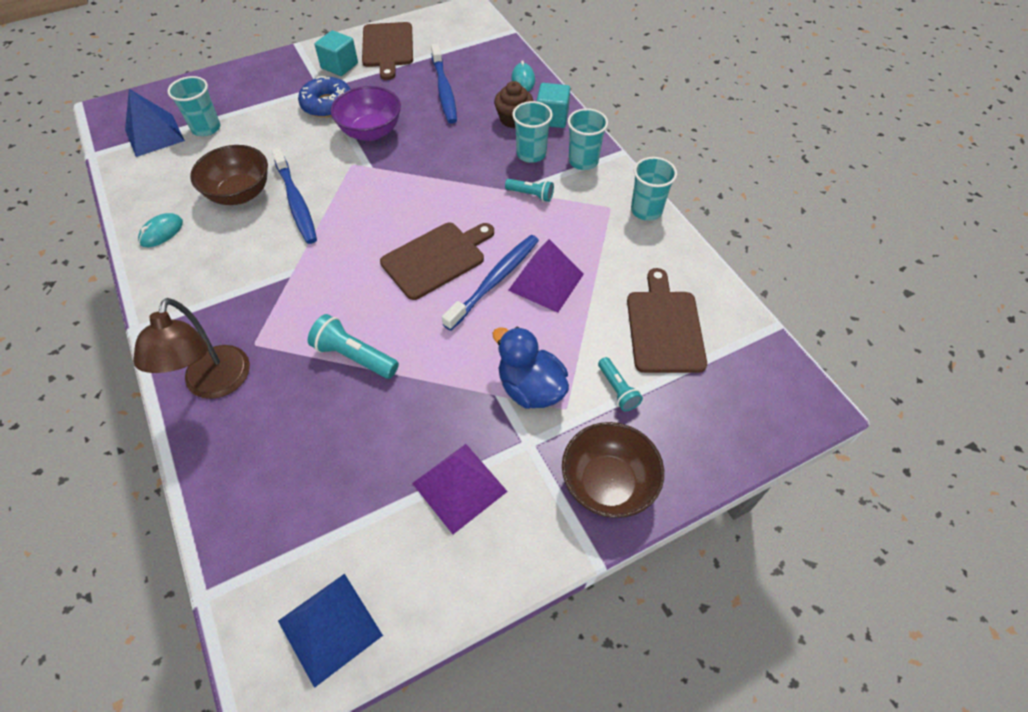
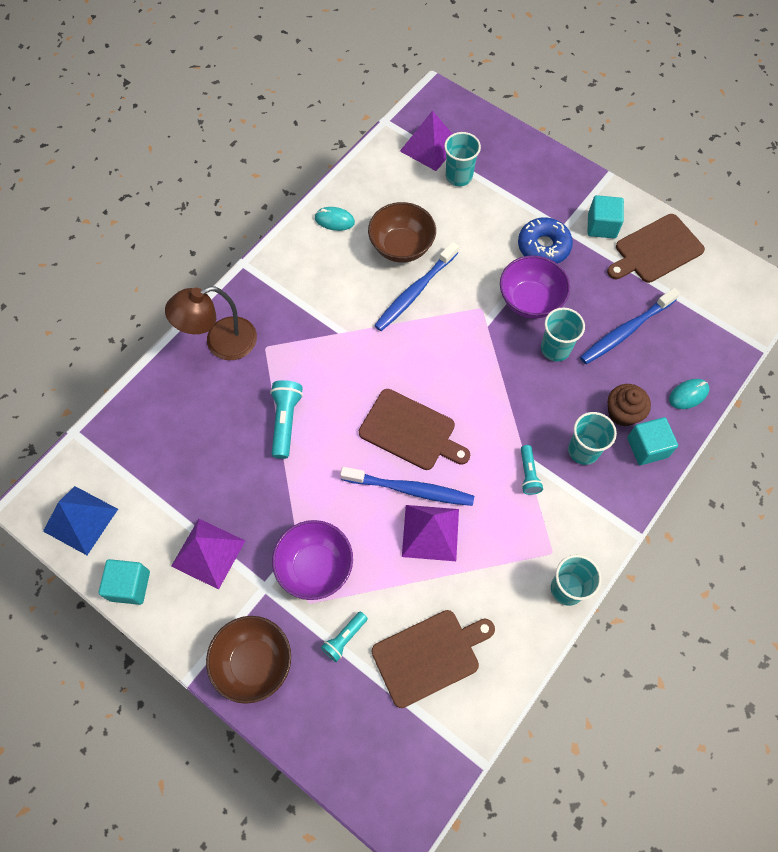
camera: 65 degrees right, 10 degrees up
(154, 135) = (430, 146): blue pyramid -> purple pyramid
(452, 592) = (130, 586): none -> turquoise cube
(530, 388) = (315, 567): blue duck -> purple bowl
(583, 161) = (601, 503): turquoise cup -> turquoise cup (555, 349)

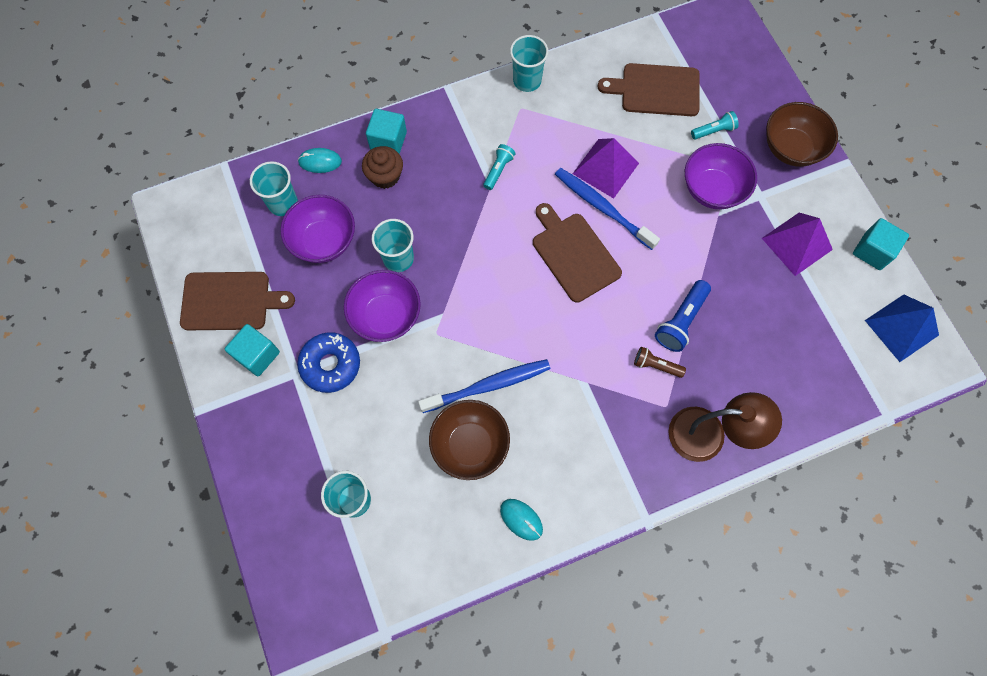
camera: 150 degrees left, 5 degrees up
(286, 421) = (680, 321): turquoise flashlight -> blue flashlight
(289, 374) = (656, 365): none -> brown flashlight
(430, 146) = (357, 561): purple pyramid -> none
(583, 450) = (440, 165): turquoise cup -> turquoise cup (283, 203)
(626, 331) = (324, 241): blue toothbrush -> purple bowl

